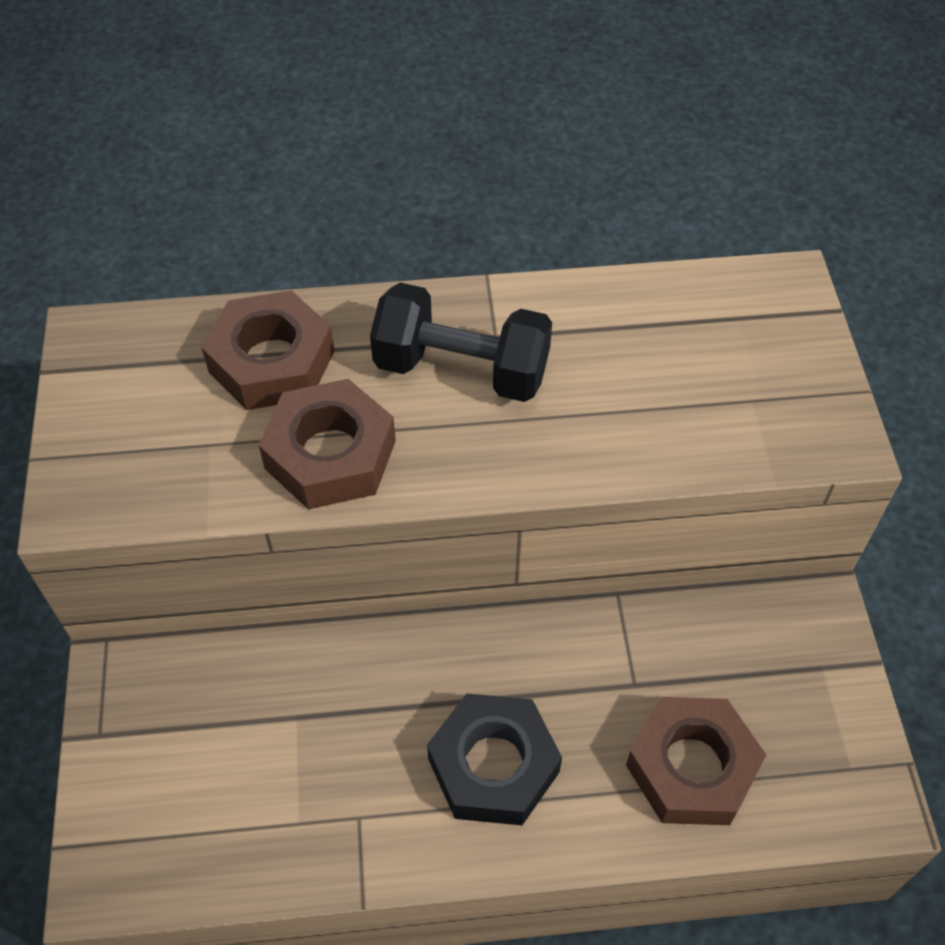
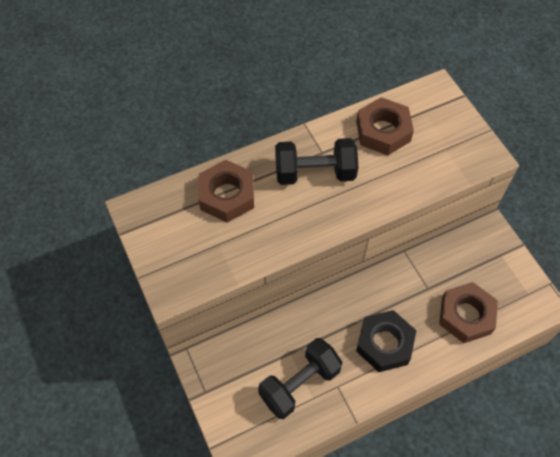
camera: 20 degrees left, 5 degrees up
(285, 785) = (300, 384): none -> black dumbbell
(330, 455) = (276, 231): brown nut -> brown nut (383, 131)

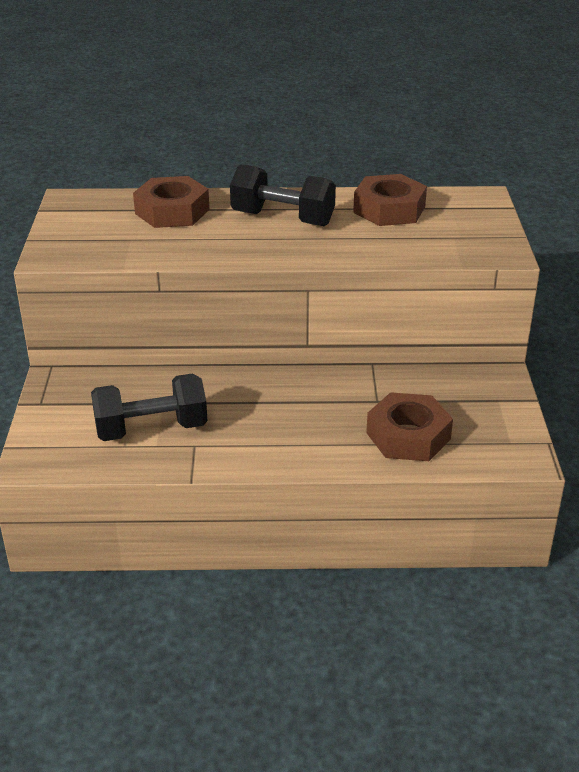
camera: 25 degrees right, 25 degrees down
(384, 344) = (282, 428): black nut -> none

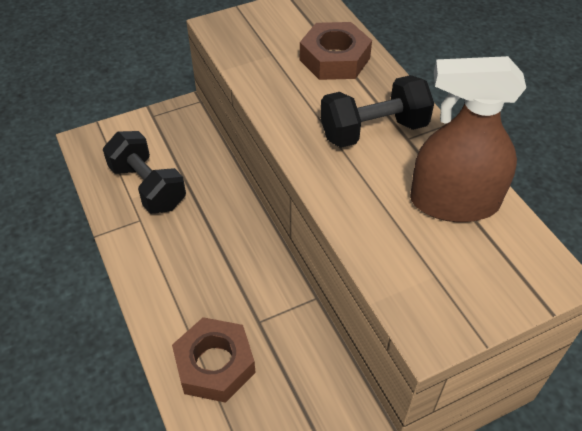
camera: 65 degrees right, 15 degrees up
(282, 219) = (373, 130): black dumbbell -> black dumbbell turned 75 degrees clockwise
(389, 209) = (454, 202): brown nut -> brown spray bottle

